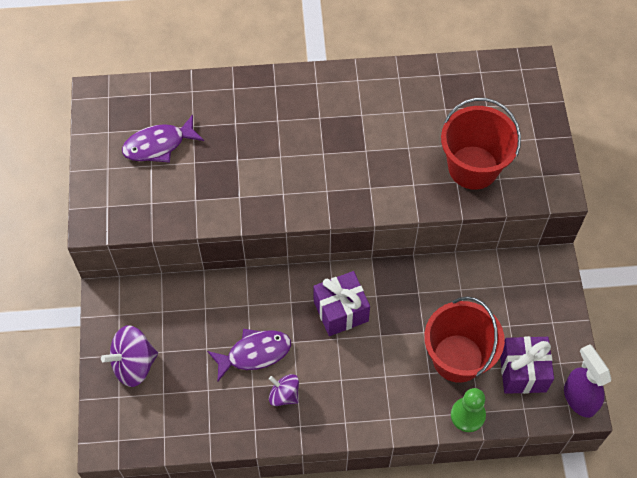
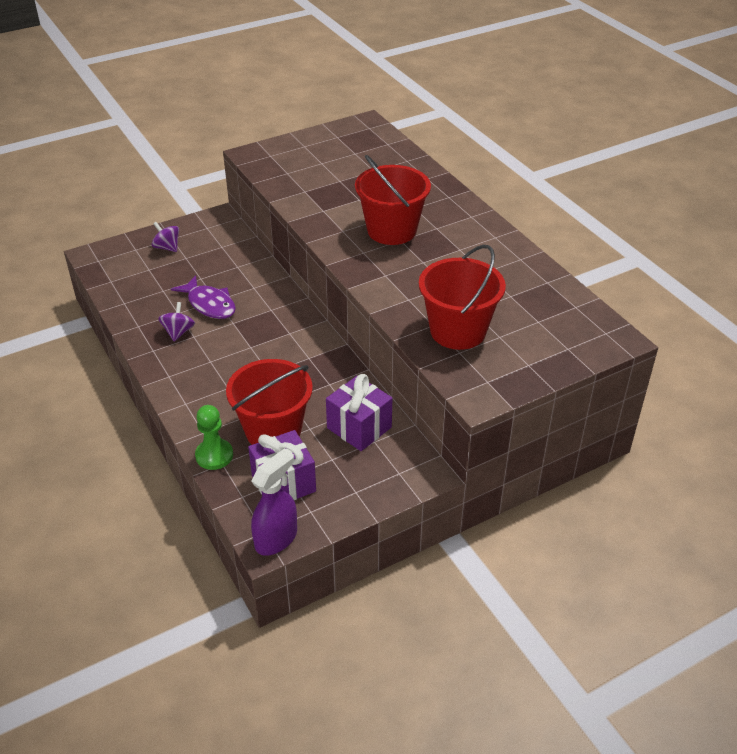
camera: 65 degrees right, 20 degrees down
(134, 364) = (167, 247): purple spinning top -> purple spinning top, size x0.62
(158, 145) = (343, 160): purple fish -> none
(305, 154) = (392, 230): none -> red bucket
(341, 311) = (279, 341): purple gift -> purple gift (359, 427)

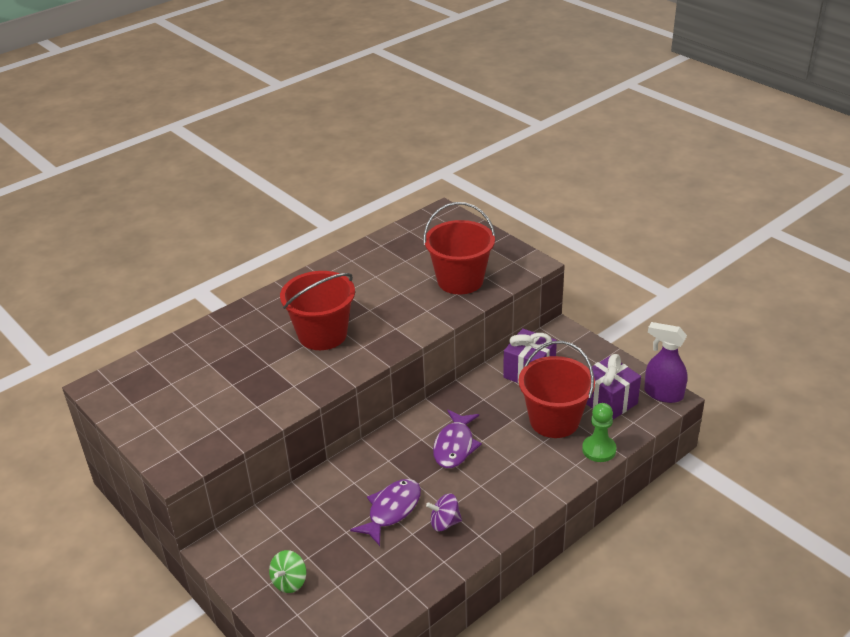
camera: 100 degrees left, 5 degrees down
(167, 247) = (289, 582): purple spinning top -> green spinning top
(269, 353) = (455, 446): none -> purple fish

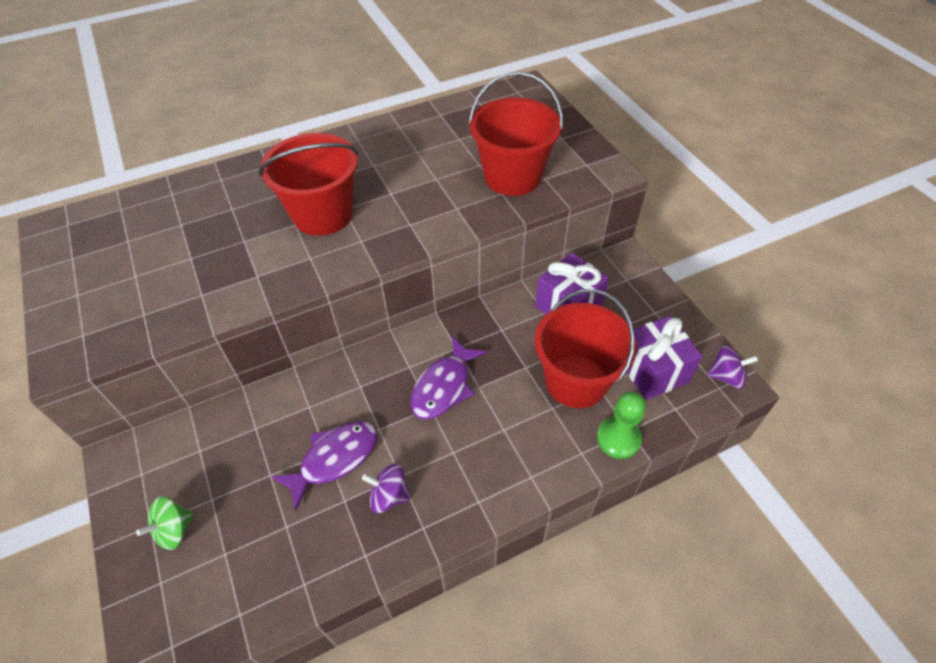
camera: 15 degrees right, 15 degrees up
(663, 394) = (726, 376): purple spray bottle -> purple spinning top

